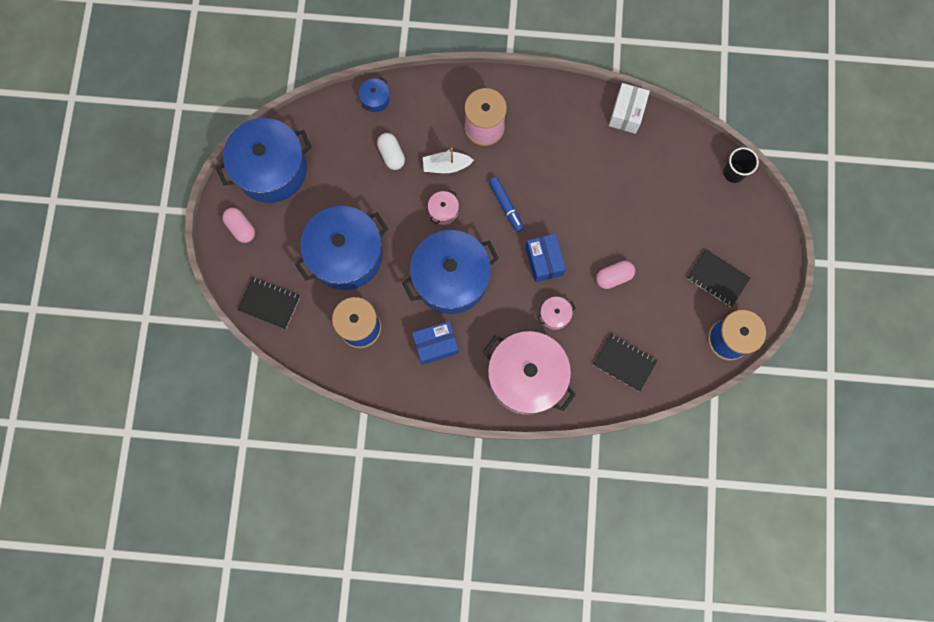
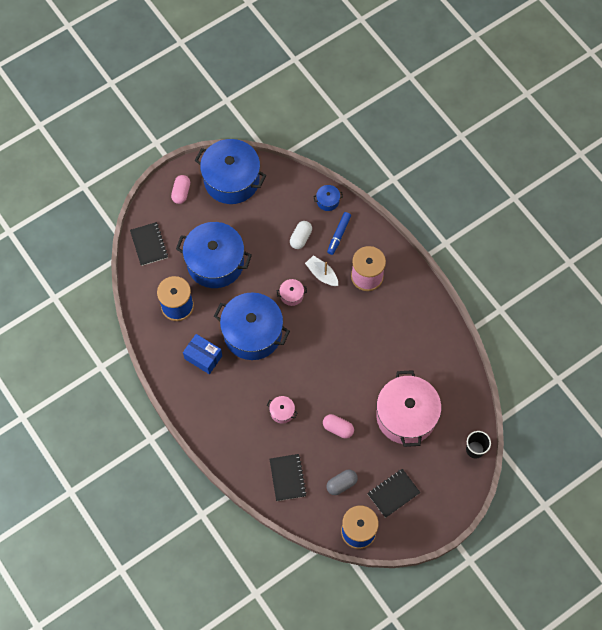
camera: 50 degrees right, 10 degrees down
(506, 205) = (327, 328): blue marker -> blue marker (339, 235)
(526, 377) = (228, 425): pink pot -> pink pot (406, 416)
(544, 261) = (311, 378): blue box -> none
(626, 113) = (454, 353): white box -> none
(670, 318) = (341, 484): none -> grey capsule
(717, 278) = (393, 493): black notebook -> black notebook turned 60 degrees clockwise

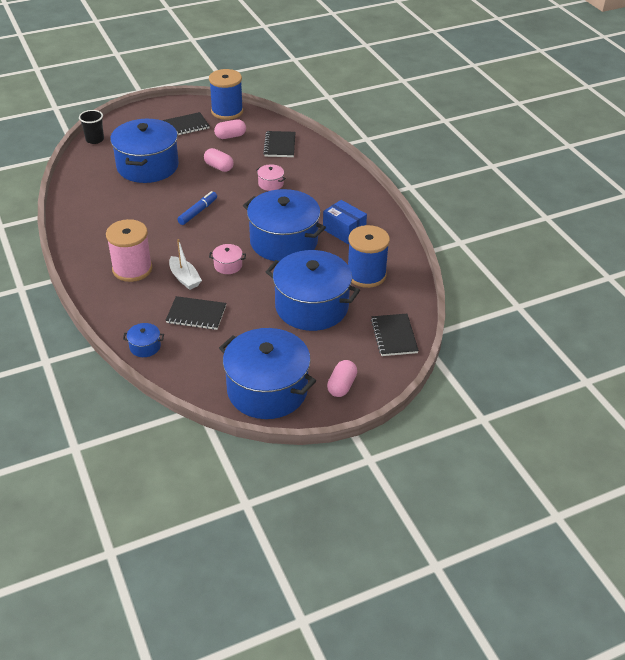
camera: 170 degrees left, 25 degrees down
(301, 238) = (196, 314): white capsule -> black notebook
(339, 235) = (147, 311): blue marker -> blue marker (197, 212)
(341, 484) = (230, 136): grey capsule -> pink capsule
(406, 416) = (147, 166): pink pot -> blue pot

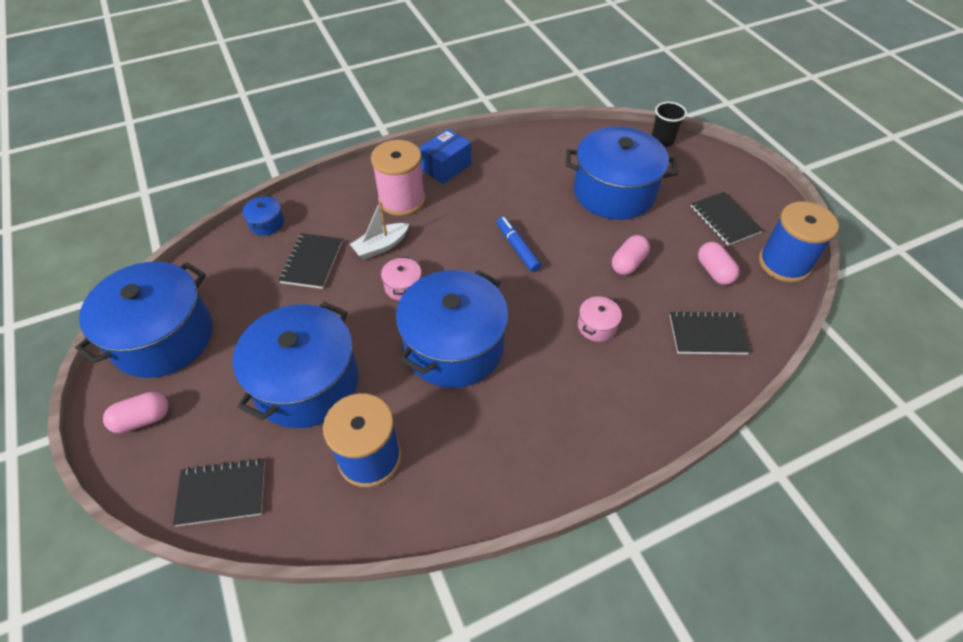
camera: 90 degrees right, 10 degrees up
(197, 212) = (517, 248): blue marker -> blue marker turned 150 degrees counterclockwise
(341, 386) = (143, 419): pink capsule -> pink capsule turned 45 degrees counterclockwise
(344, 231) = (482, 427): blue box -> blue box (446, 167)

